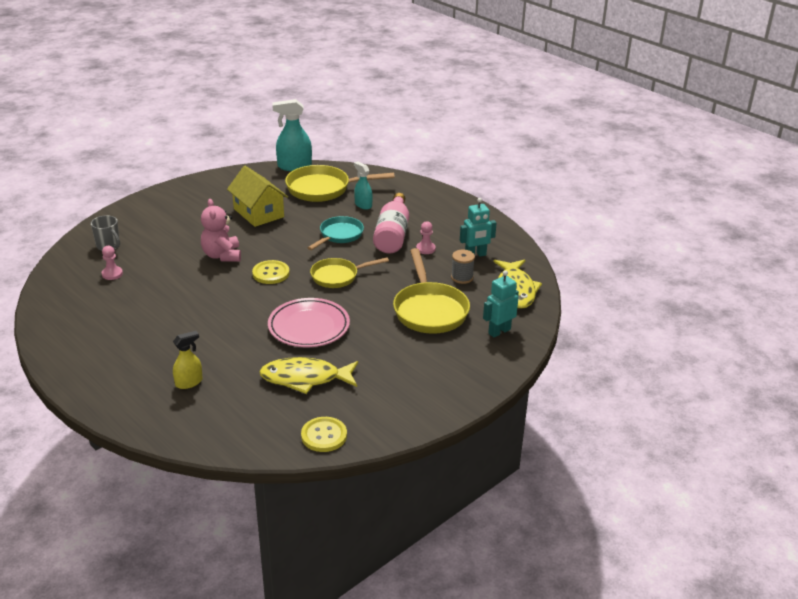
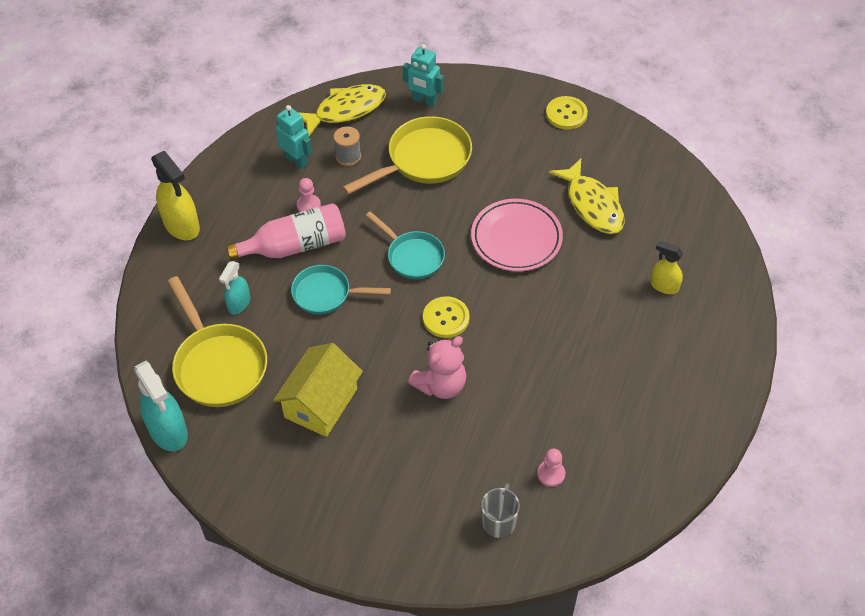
camera: 115 degrees left, 20 degrees up
(324, 436) = (651, 159): yellow button -> yellow button (566, 114)
(338, 276) = (412, 256): yellow pan -> turquoise pan
(449, 200) = (182, 225): none -> yellow spray bottle

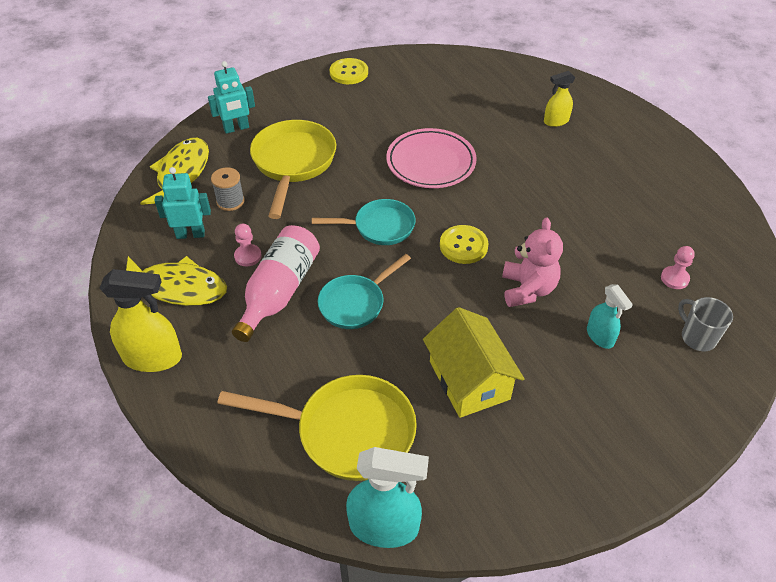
camera: 50 degrees left, 5 degrees down
(239, 303) = (295, 371): turquoise spray bottle -> turquoise spray bottle (600, 336)
(592, 205) = (445, 109): yellow fish -> yellow fish (177, 287)

